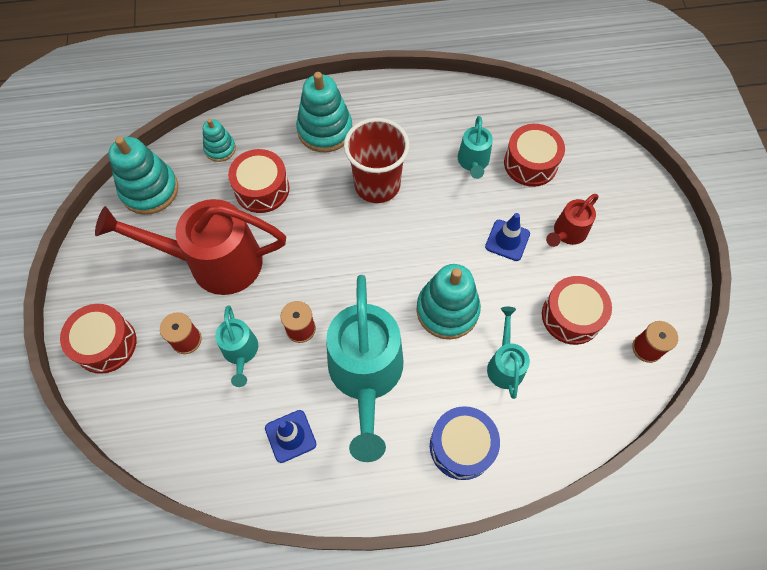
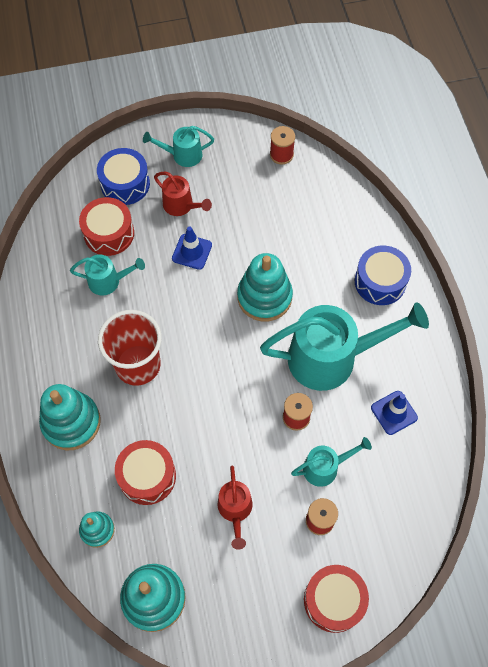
camera: 95 degrees left, 0 degrees up
(213, 262) = (235, 510): red watering can -> red watering can, size x0.49
(504, 364) = (307, 252): turquoise watering can -> turquoise watering can (182, 155)
(571, 316) = (260, 204): red drum -> none
(594, 180) = (125, 184): none -> blue drum

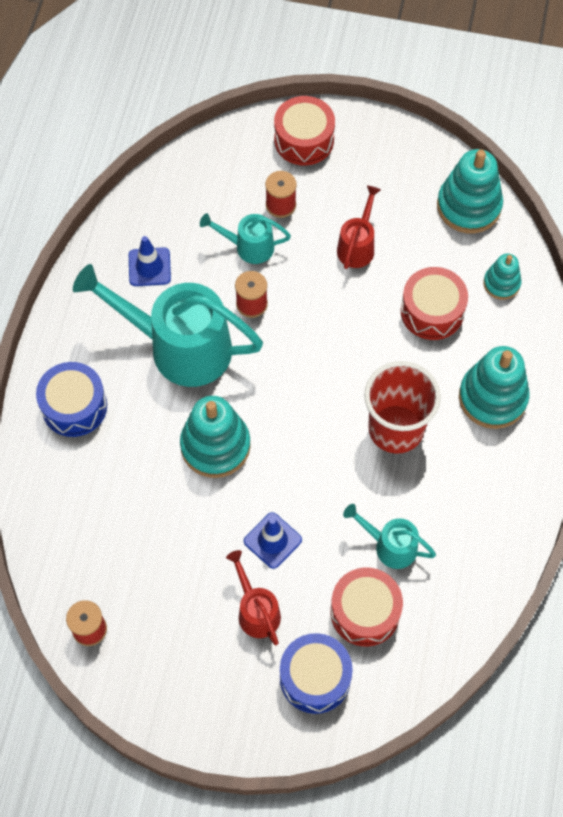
camera: 155 degrees left, 0 degrees up
(182, 155) = (220, 689): turquoise watering can -> none

